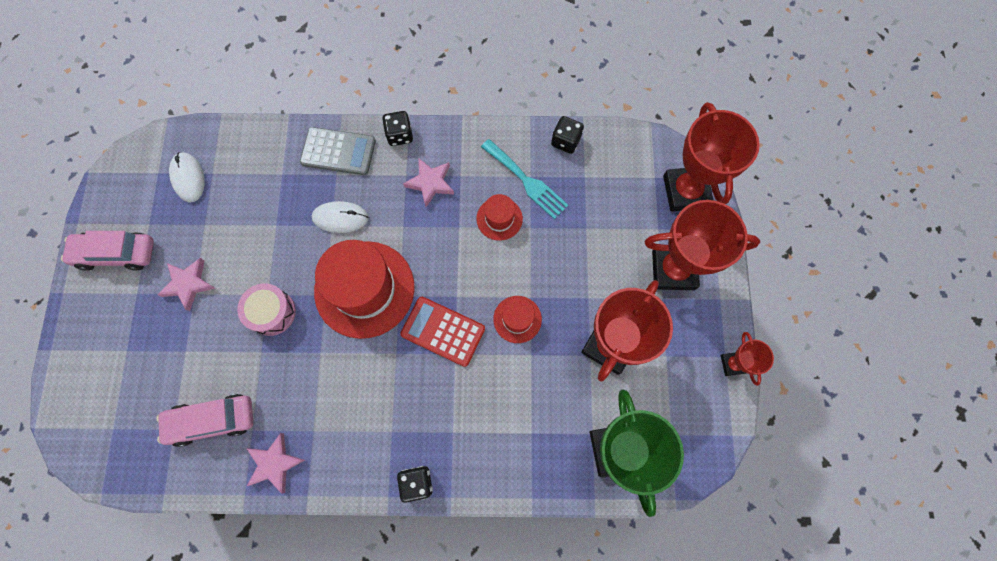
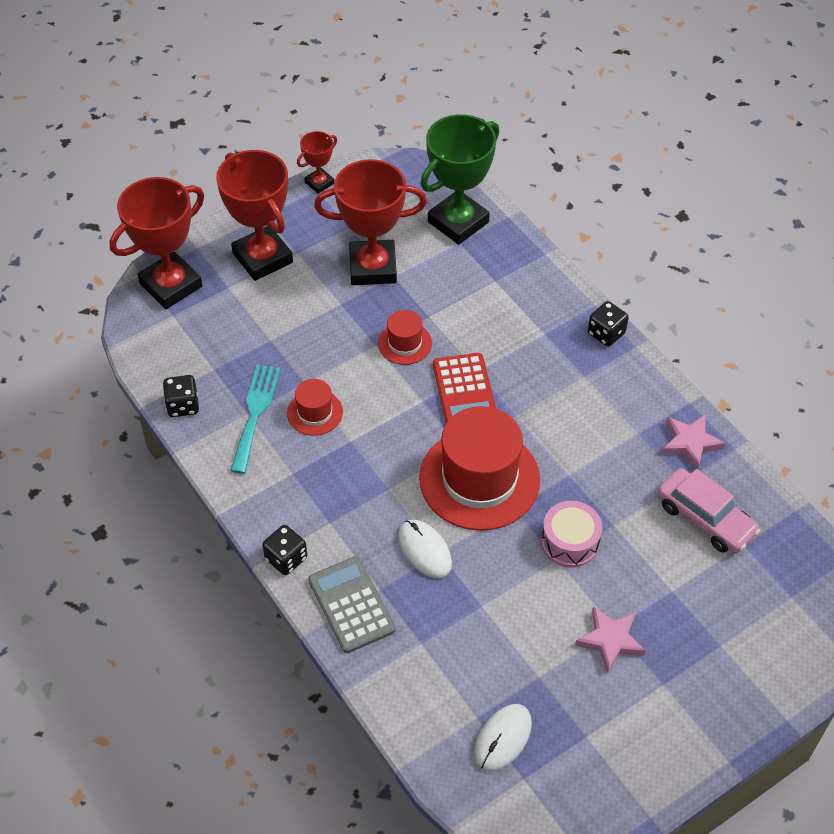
camera: 125 degrees left, 20 degrees down
(116, 253) = (644, 741): pink car -> none
(430, 183) = (321, 494): pink star -> none

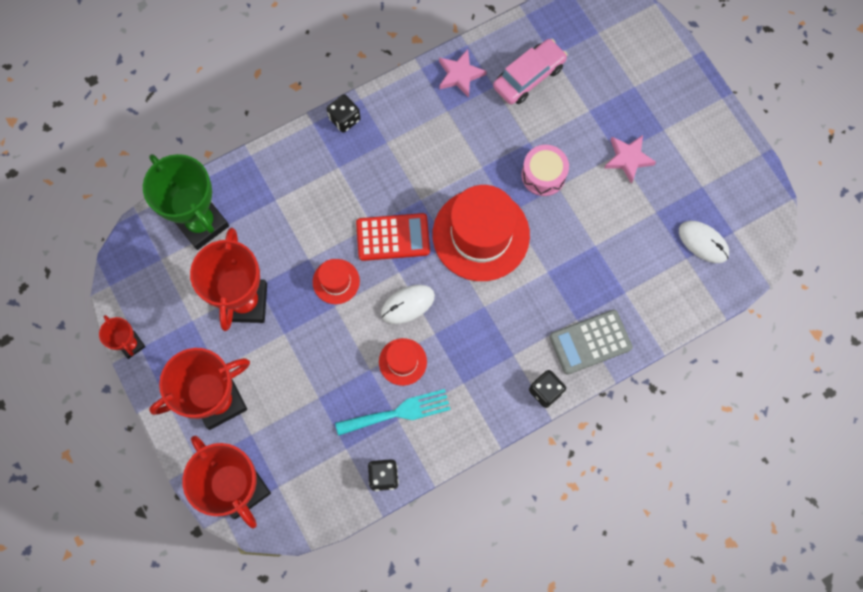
camera: 85 degrees left, 20 degrees up
(255, 413) = (398, 412): turquoise fork -> turquoise fork turned 150 degrees clockwise
(425, 550) = (544, 283): white mouse -> white mouse (407, 304)

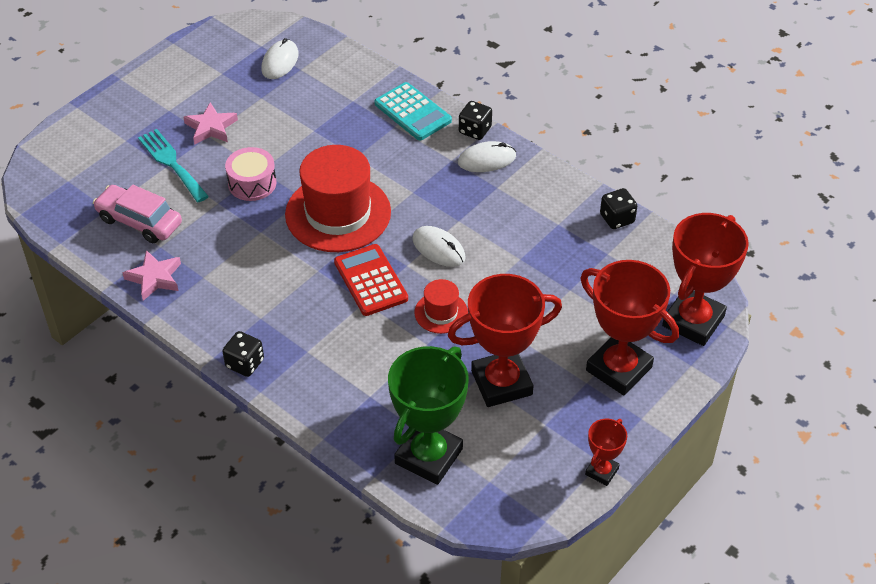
camera: 110 degrees left, 25 degrees down
(398, 412) = (551, 225): turquoise fork -> turquoise fork (171, 163)
(402, 361) = (499, 236): red hat -> none
(502, 387) = (487, 159): none -> white mouse
(590, 342) = (413, 112): grey calculator -> turquoise calculator

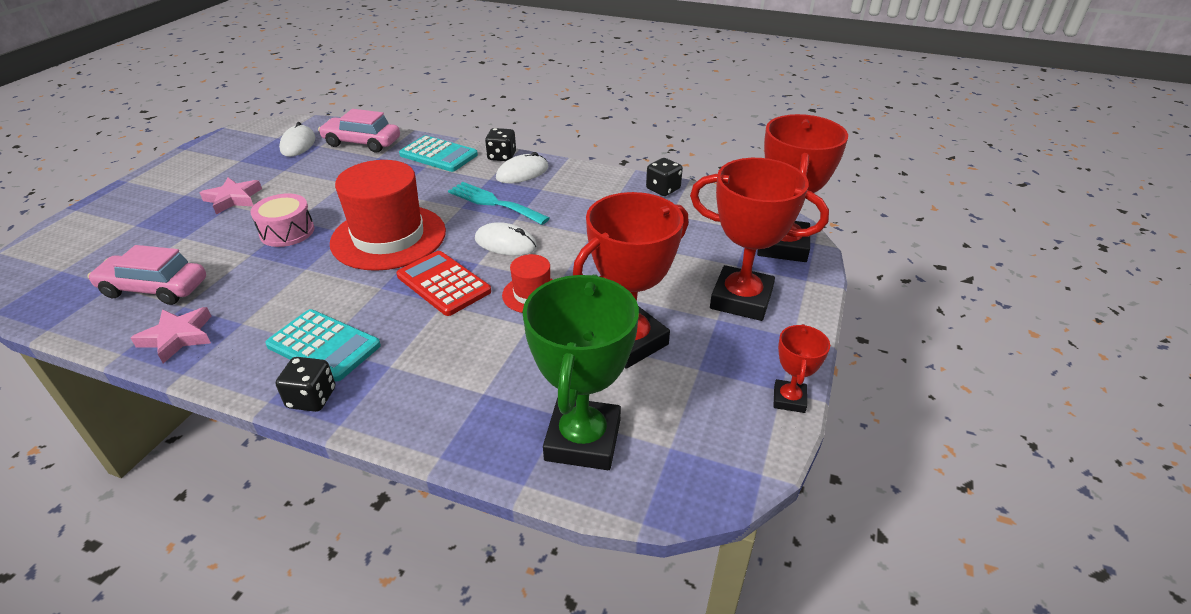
camera: 20 degrees left, 10 degrees down
(171, 163) = (191, 233): turquoise fork -> turquoise fork (494, 203)
(261, 318) = (324, 345): none -> turquoise calculator
(342, 75) = (362, 143): none -> pink car

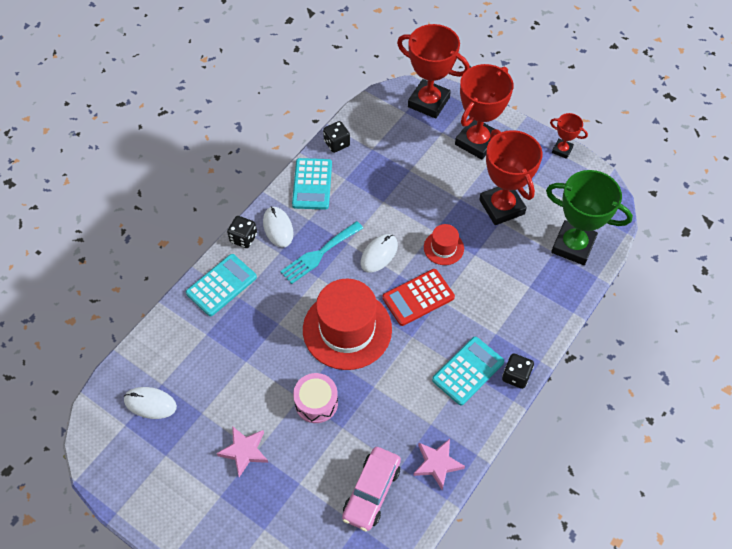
camera: 75 degrees left, 20 degrees up
(362, 143) = (170, 346): pink car -> none
(593, 183) = (312, 184): none -> turquoise calculator

